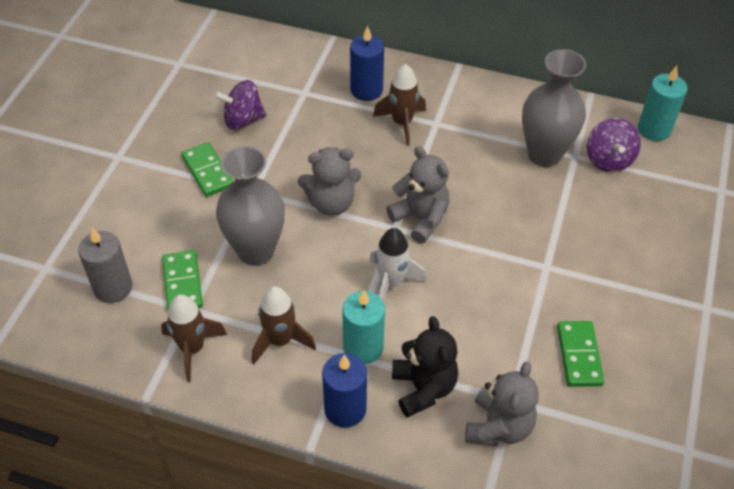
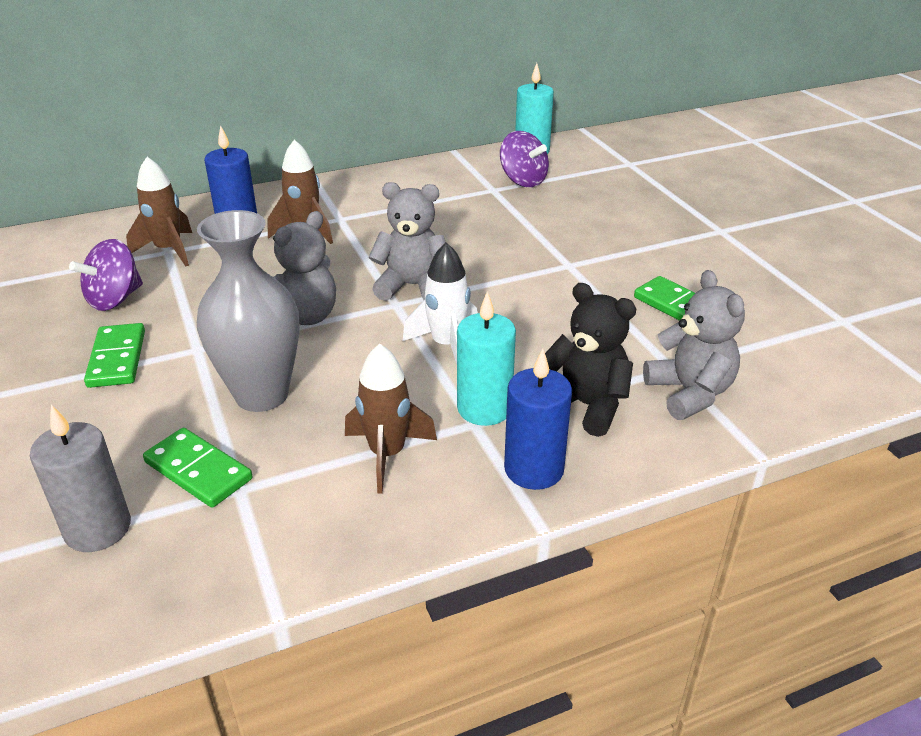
camera: 40 degrees left, 15 degrees down
(192, 349) = (286, 524): brown rocket -> brown rocket (169, 250)
(207, 171) = (117, 358): green domino -> green domino turned 60 degrees clockwise
(544, 154) = (466, 199): grey vase -> none

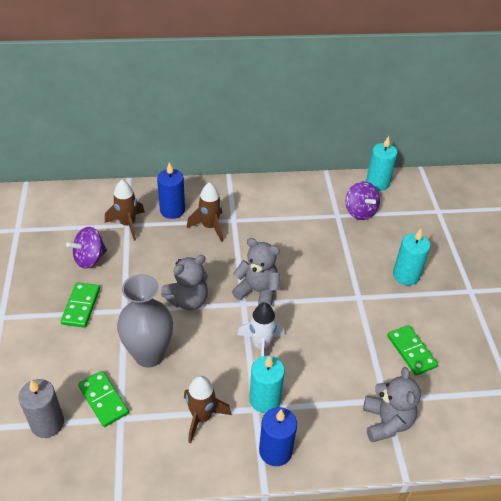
camera: 15 degrees right, 10 degrees up
(585, 405) = (322, 414): black teddy bear -> none
(623, 231) = (406, 275): none -> turquoise candle

